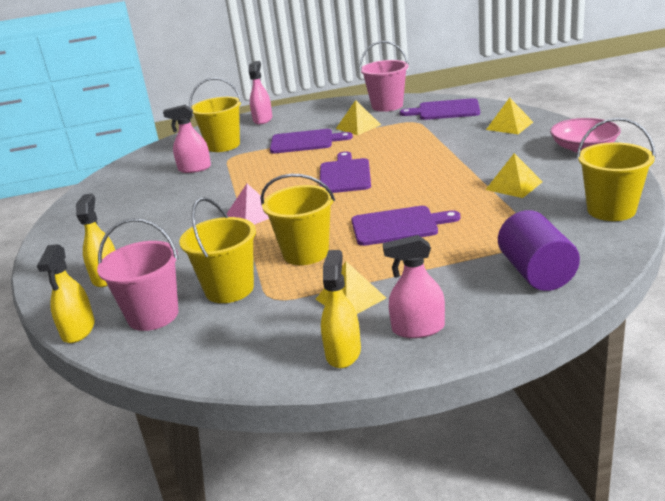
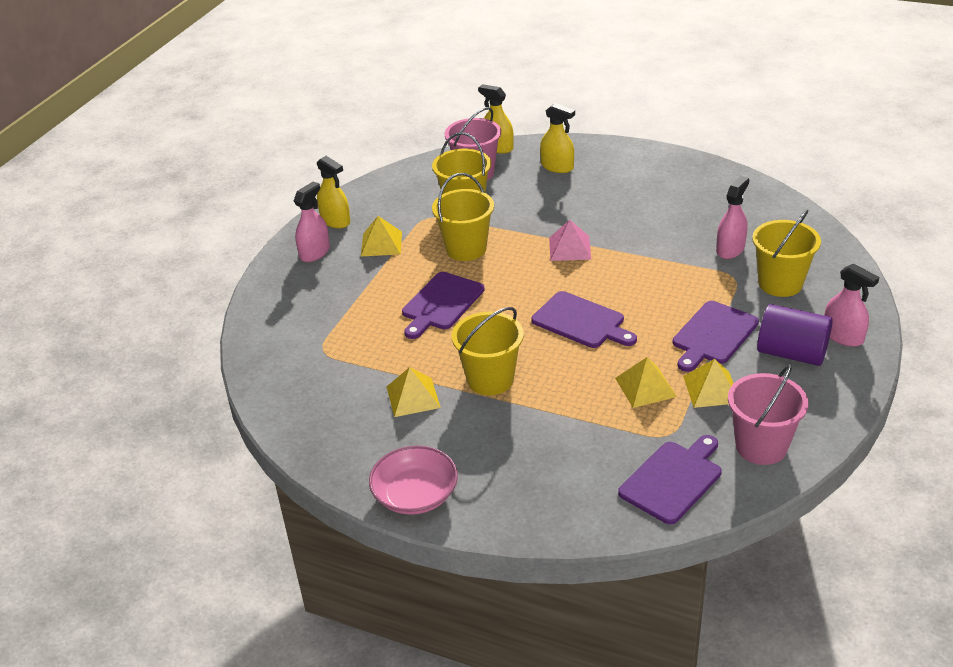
camera: 125 degrees right, 10 degrees up
(509, 126) = (548, 491): yellow pyramid -> yellow pyramid (645, 387)
(536, 273) = (290, 324): purple cylinder -> purple cylinder (791, 353)
(611, 210) = (297, 414): yellow bucket -> yellow bucket (490, 379)

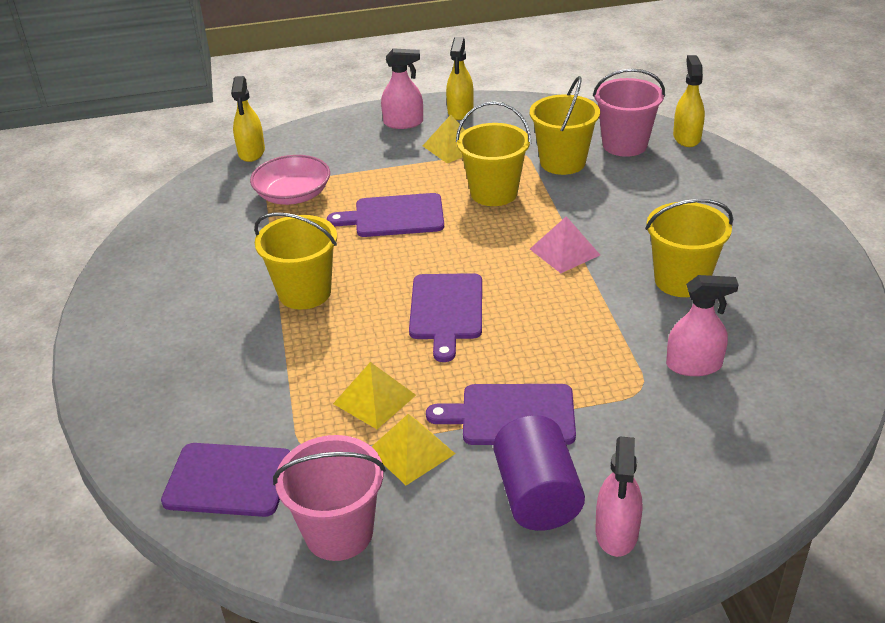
camera: 55 degrees right, 0 degrees up
(413, 397) = (245, 260): yellow pyramid -> none
(415, 494) = (113, 319): pink bowl -> pink bowl (293, 195)
(557, 167) = (700, 184): yellow spray bottle -> yellow spray bottle (251, 152)
(780, 283) = (670, 433): yellow bucket -> yellow bucket (681, 280)

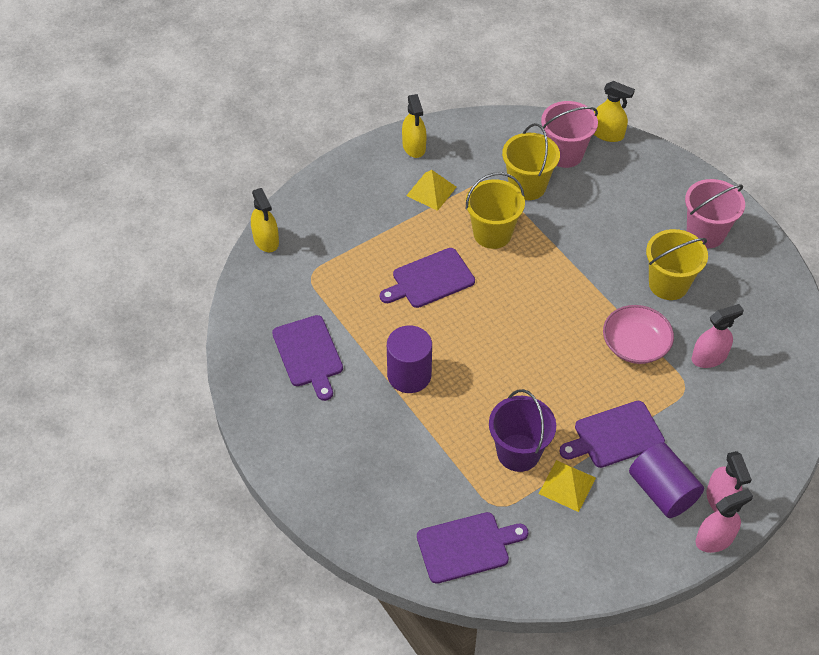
camera: 25 degrees left, 15 degrees up
(293, 195) = (334, 279): pink bowl -> pink bowl (635, 344)
(304, 292) = (409, 375): yellow bucket -> purple cylinder
(339, 532) = (558, 560): pink bucket -> pink bucket (705, 233)
(374, 399) = (518, 452): yellow pyramid -> purple bucket
(403, 123) = (374, 172): pink spray bottle -> pink spray bottle (714, 539)
(446, 310) = (522, 360): purple cutting board -> purple cutting board (309, 354)
(565, 252) = (576, 280): pink pyramid -> none
(686, 137) = (607, 134): yellow spray bottle -> yellow spray bottle turned 135 degrees clockwise

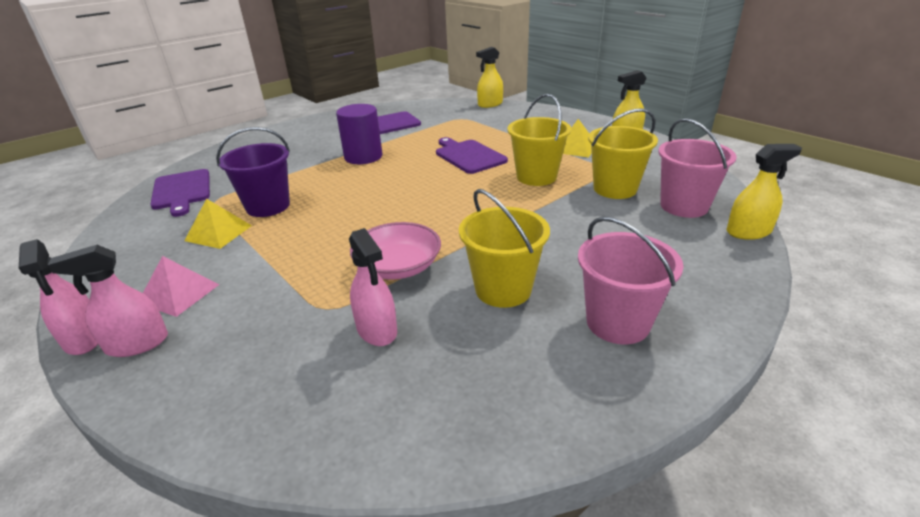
camera: 85 degrees right, 20 degrees down
(607, 134) = (748, 232): yellow spray bottle -> yellow spray bottle turned 120 degrees counterclockwise
(615, 436) = (269, 258): purple cutting board -> none
(662, 491) = (179, 293): purple cylinder -> pink pyramid

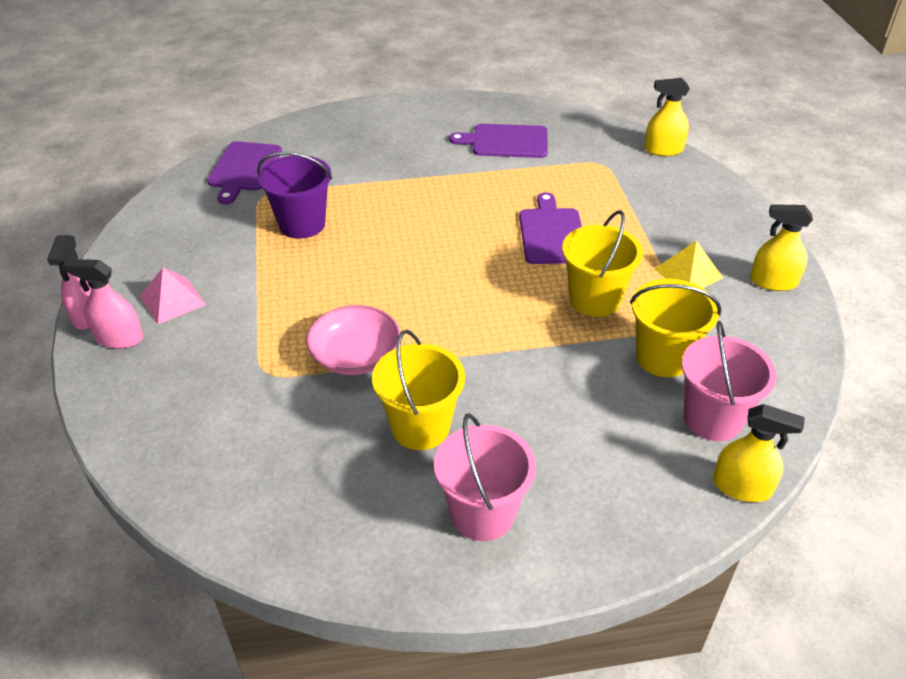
camera: 30 degrees right, 10 degrees up
(218, 233) = (241, 241): yellow pyramid -> none
(363, 157) = (440, 188): purple cylinder -> none
(377, 329) = (286, 414): pink spray bottle -> none

